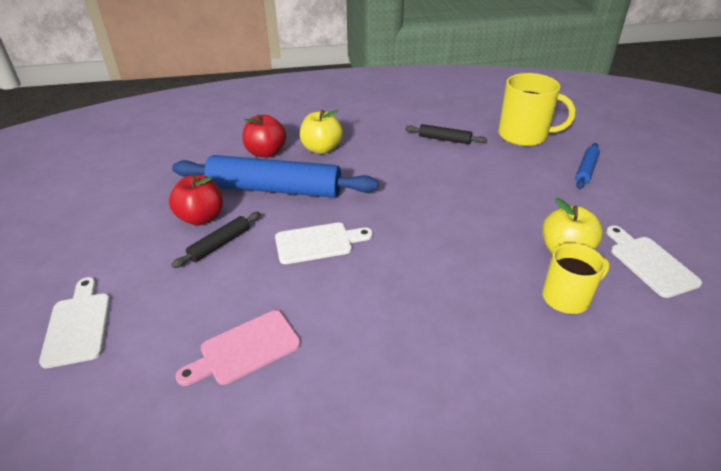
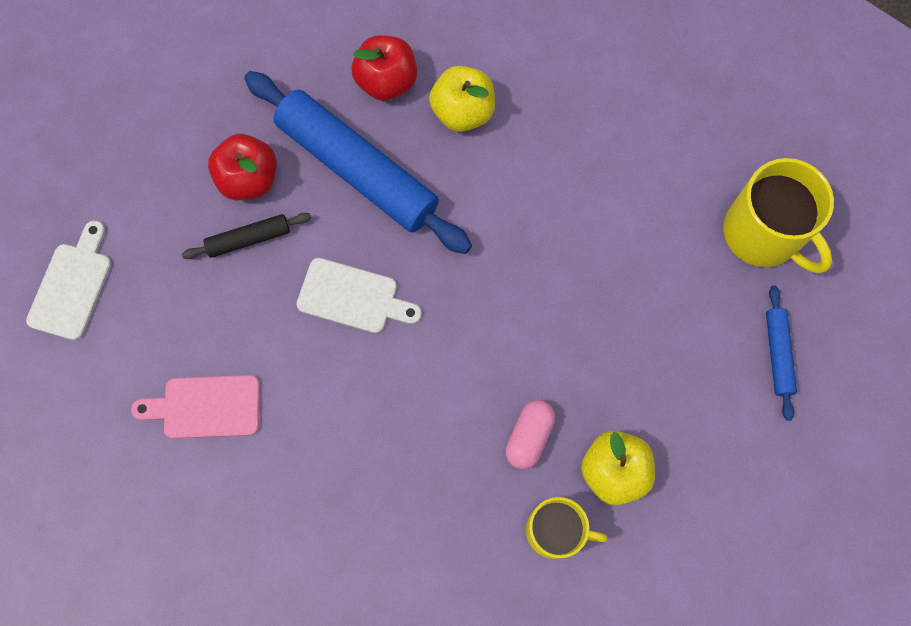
camera: 30 degrees right, 35 degrees up
(444, 139) = (642, 180): black rolling pin -> none
(497, 259) = (529, 436): none -> pink capsule
(586, 170) = (778, 354): blue rolling pin -> blue rolling pin turned 60 degrees counterclockwise
(650, 263) = (692, 543): white cutting board -> none

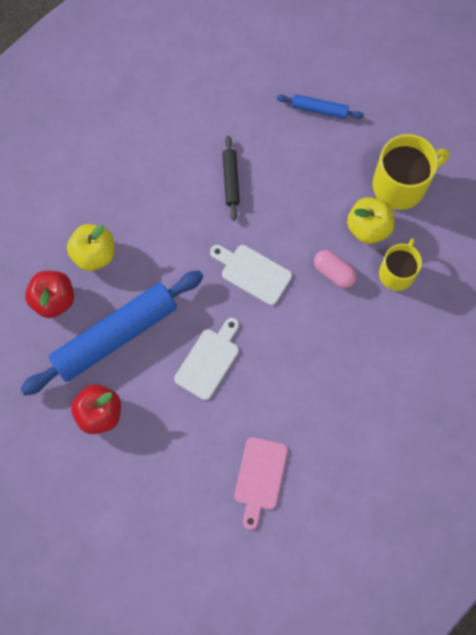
camera: 75 degrees left, 0 degrees up
(72, 286) = (144, 557): white cutting board -> white cutting board (253, 273)
(249, 239) = (145, 422): black rolling pin -> black rolling pin (231, 180)
(763, 233) = (239, 92): yellow mug -> yellow mug (400, 185)

